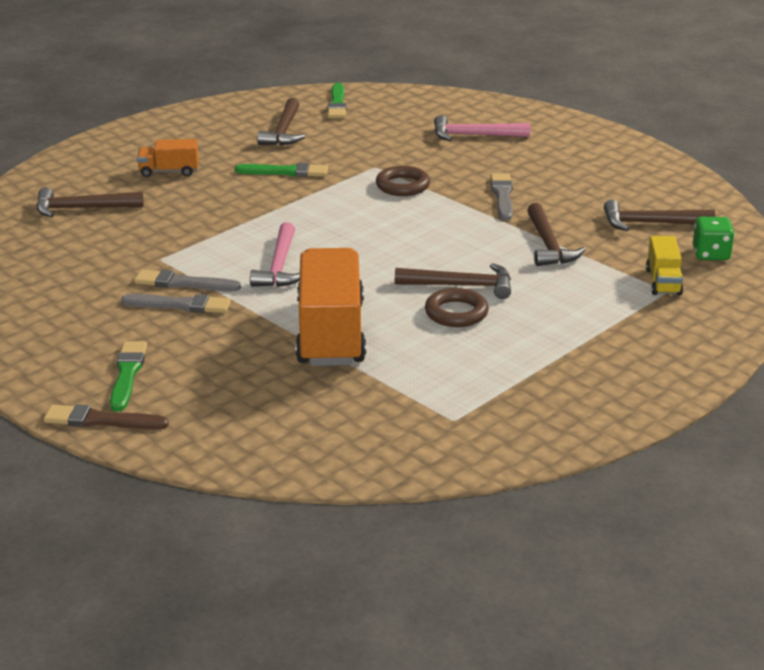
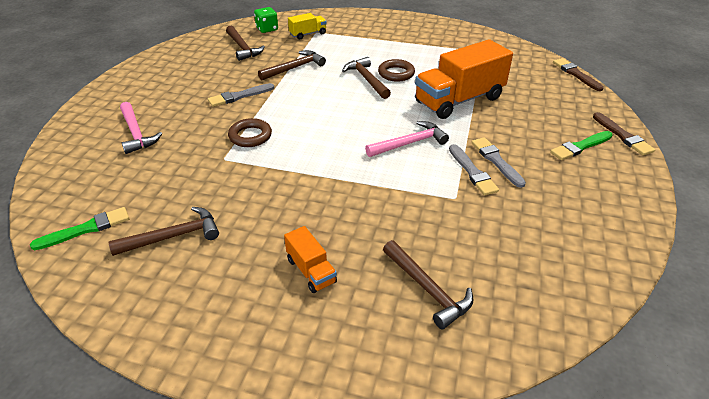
camera: 120 degrees left, 10 degrees up
(282, 476) = (576, 74): none -> brown brush
(285, 172) = (263, 199): green brush -> none

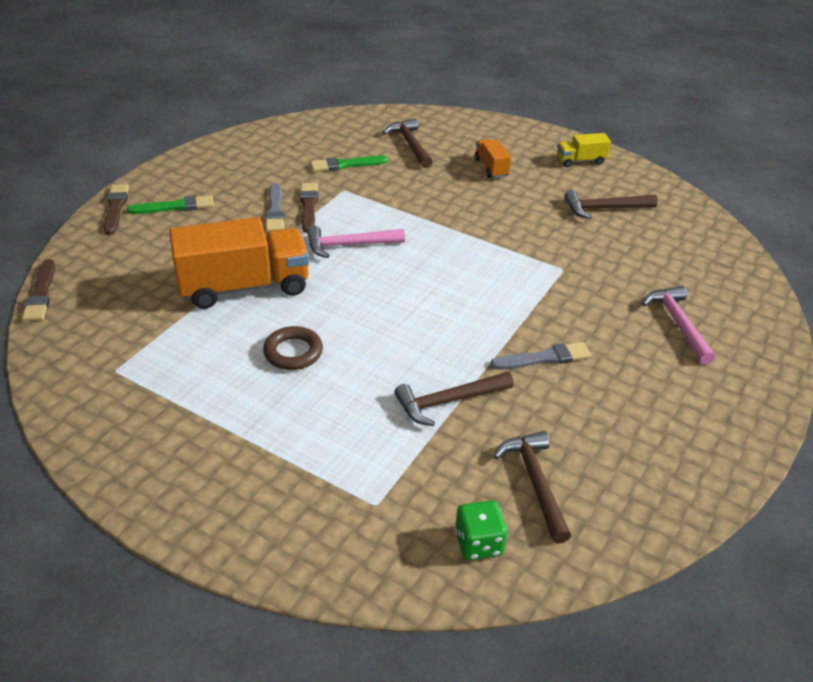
camera: 165 degrees left, 0 degrees up
(86, 229) = (687, 228): green brush -> green brush (346, 165)
(250, 136) = (531, 290): brown ring -> none
(308, 34) = (395, 500): yellow truck -> yellow truck (581, 161)
(367, 79) = (344, 350): brown hammer -> none
(472, 172) = (308, 206): grey brush -> brown brush

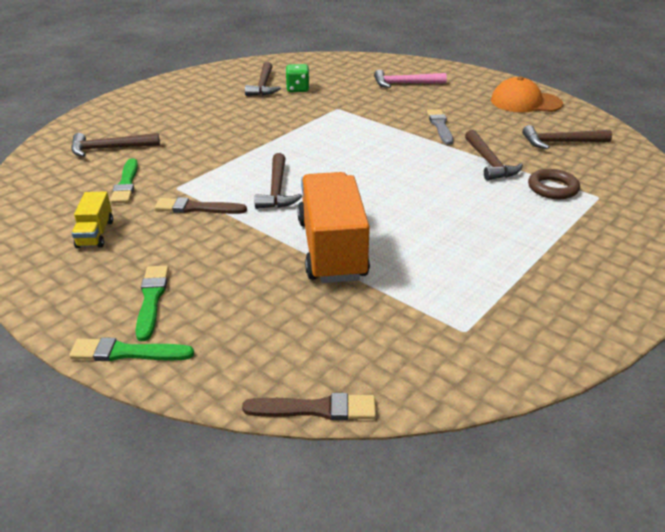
camera: 80 degrees left, 5 degrees down
(115, 208) = (127, 352): brown brush -> green brush
(275, 211) = (196, 228): grey brush -> none
(293, 352) = (434, 224): brown ring -> brown ring (552, 188)
(349, 245) = (277, 190): pink hammer -> brown hammer
(478, 543) = (618, 164): green dice -> green dice (298, 89)
(491, 168) = (178, 117): orange truck -> none
(581, 161) = (190, 84): yellow truck -> yellow truck (95, 234)
(674, 454) = (525, 102): none -> orange cap

